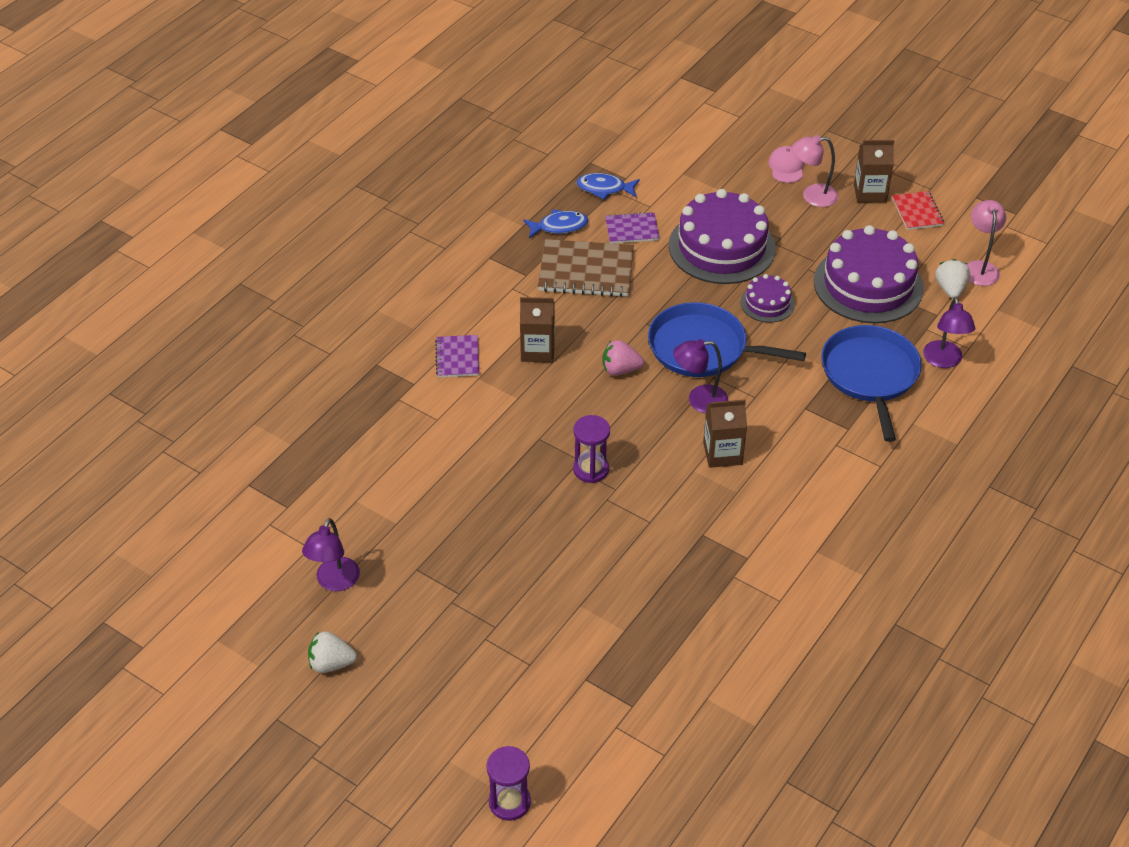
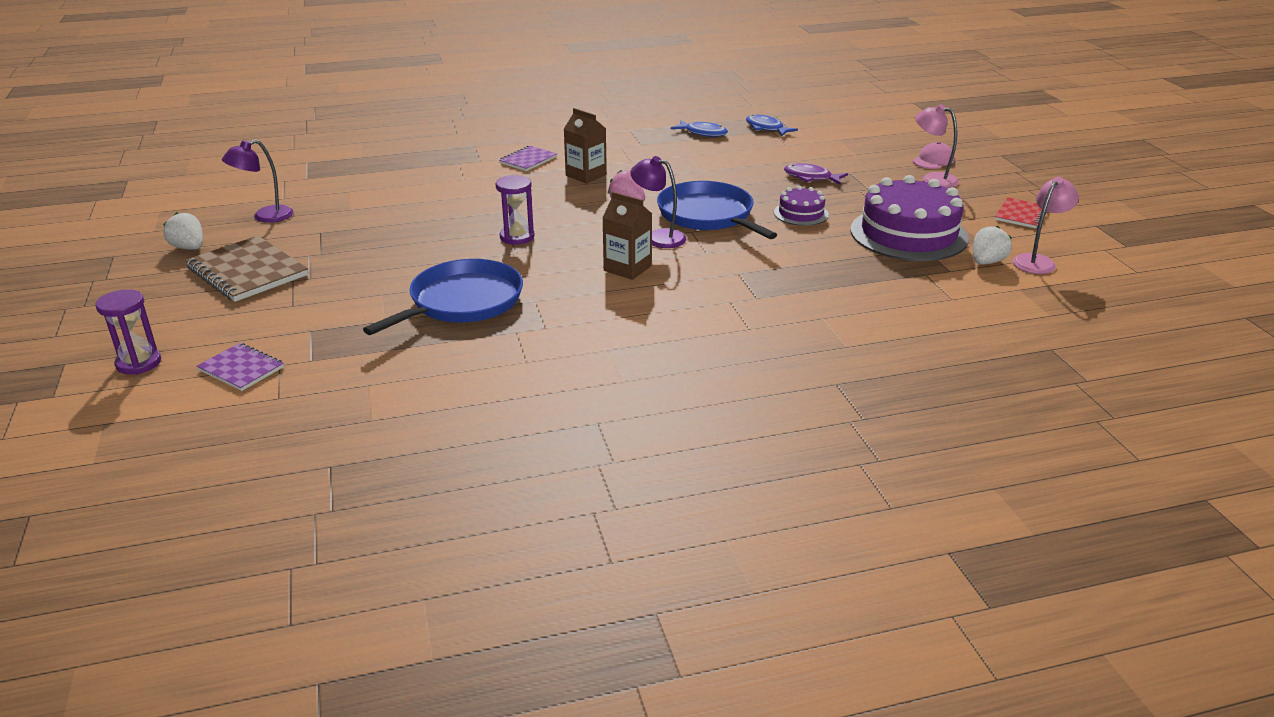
camera: 40 degrees right, 15 degrees down
(586, 271) = (686, 155): brown notebook -> brown notebook (247, 271)
(632, 229) = (754, 150): purple notebook -> purple notebook (241, 369)
(721, 247) = (811, 178): purple cake -> purple fish
(870, 193) = (989, 193): brown carton -> none
(870, 375) = (828, 278): blue pan -> blue pan (462, 302)
(944, 361) = (913, 296): purple lamp -> none

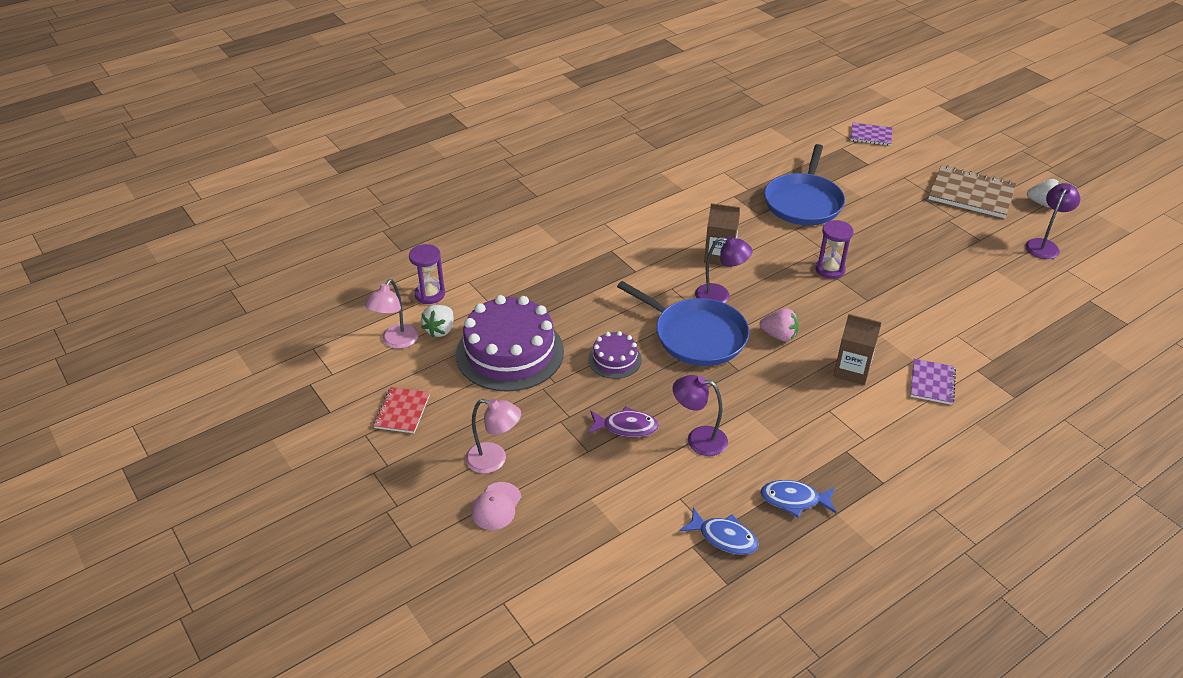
camera: 160 degrees right, 10 degrees up
(139, 363) = (928, 127): purple hourglass -> purple hourglass (430, 294)
(753, 164) = (698, 439): none -> purple lamp

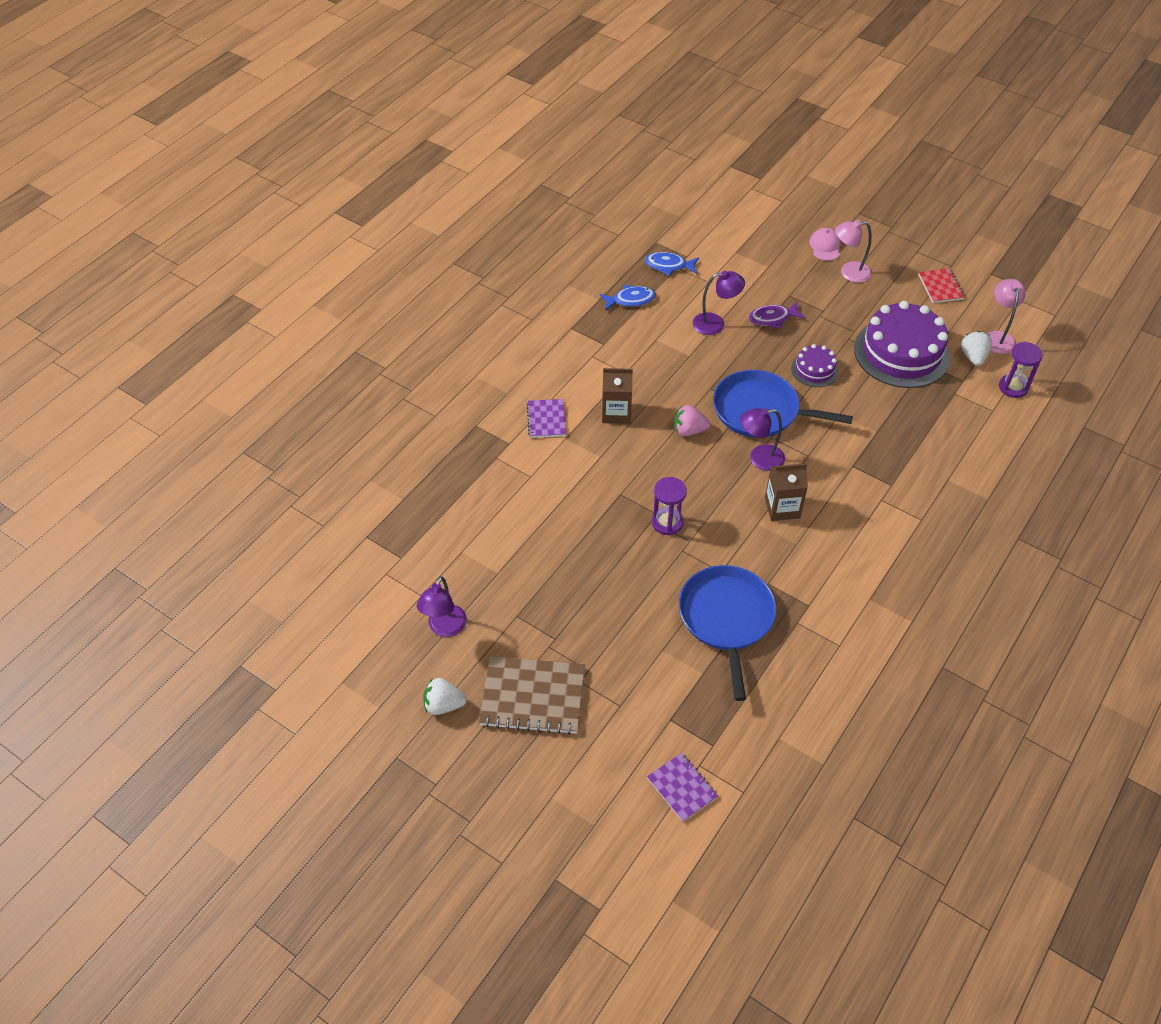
camera: 160 degrees right, 10 degrees up
(871, 135) = (682, 788): purple notebook -> purple notebook turned 60 degrees clockwise

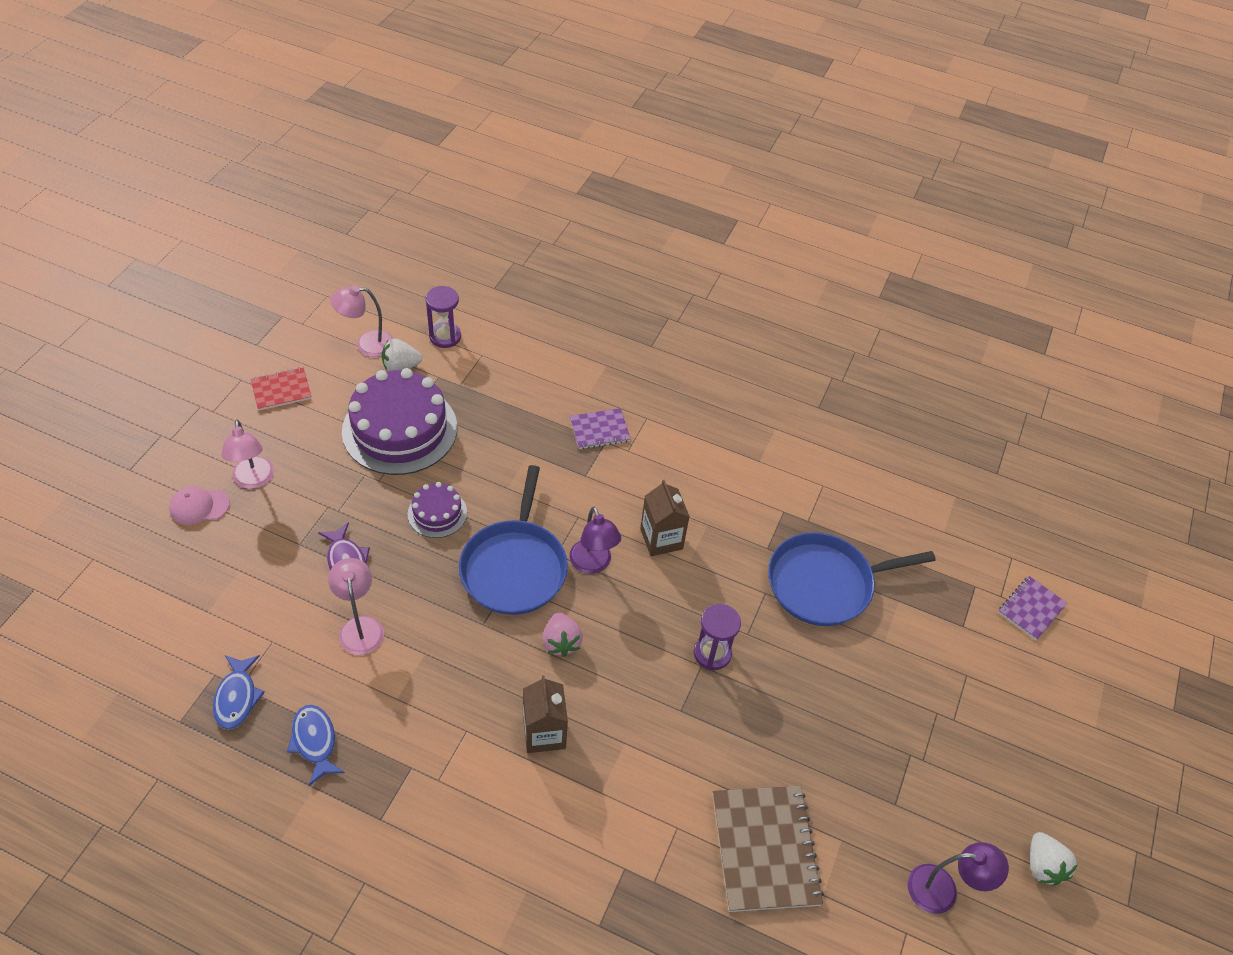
camera: 105 degrees left, 0 degrees up
(532, 697) = (992, 766): brown notebook -> brown notebook (765, 849)
(546, 419) = (571, 824): purple notebook -> purple notebook (599, 430)
(715, 323) = (360, 627): purple lamp -> pink lamp

